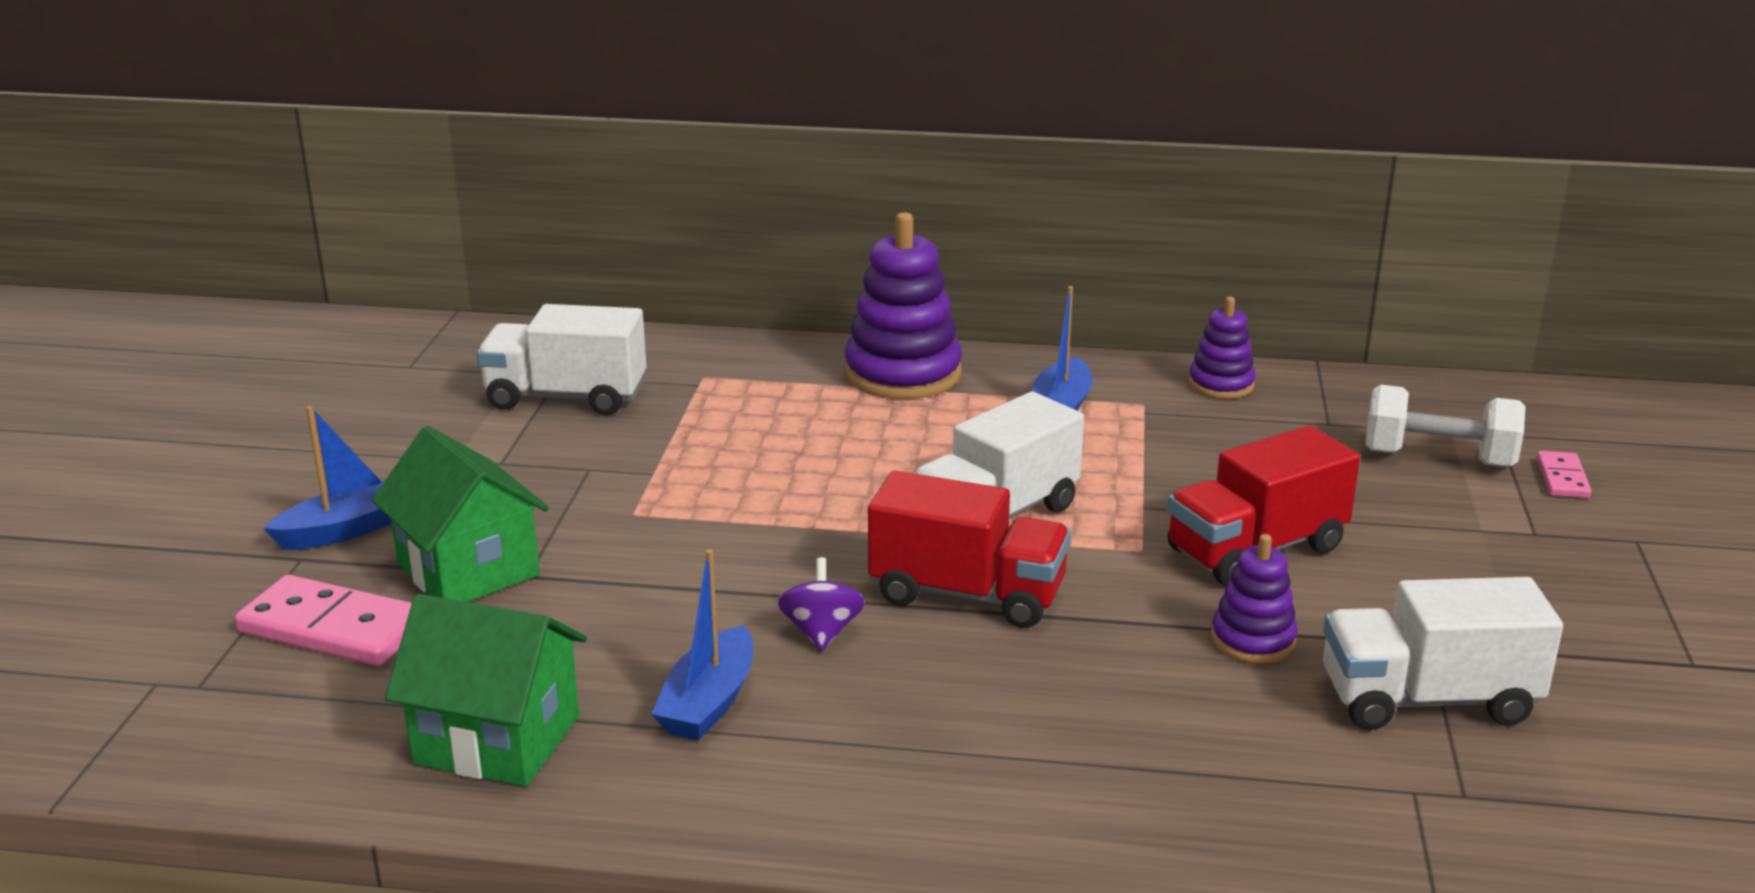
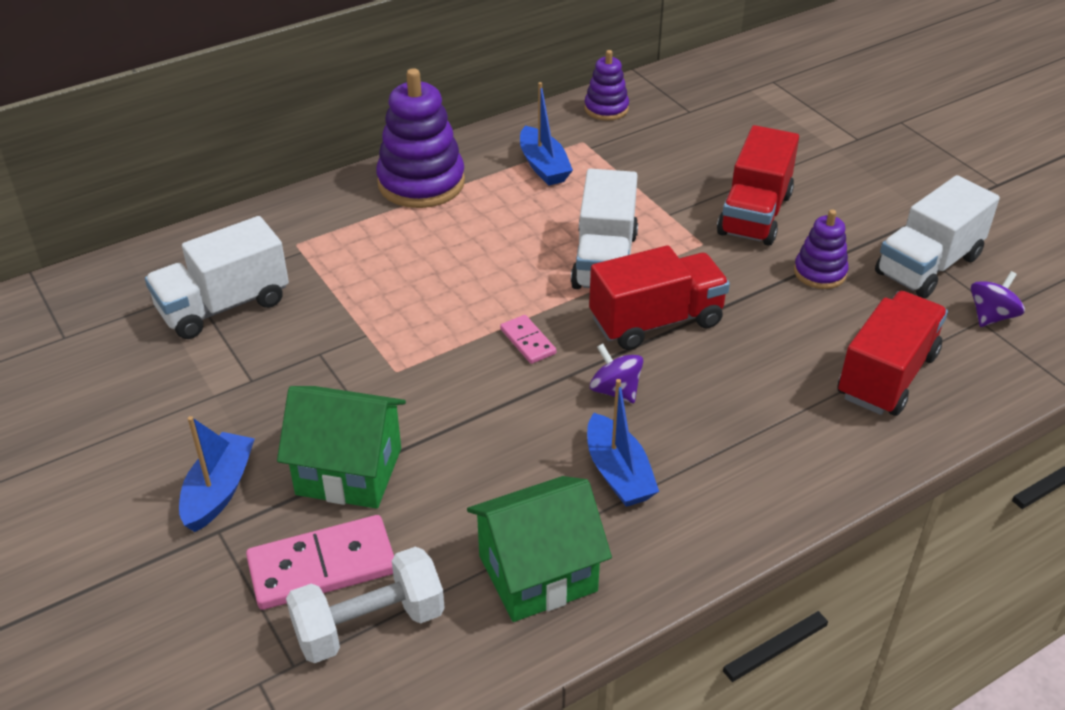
camera: 40 degrees left, 15 degrees up
(1178, 779) = (886, 375): none -> red truck
(1438, 458) = (765, 111): white dumbbell -> white dumbbell (369, 625)
(1439, 794) = (991, 316): none -> purple spinning top
(1562, 478) = (831, 97): pink domino -> pink domino (527, 341)

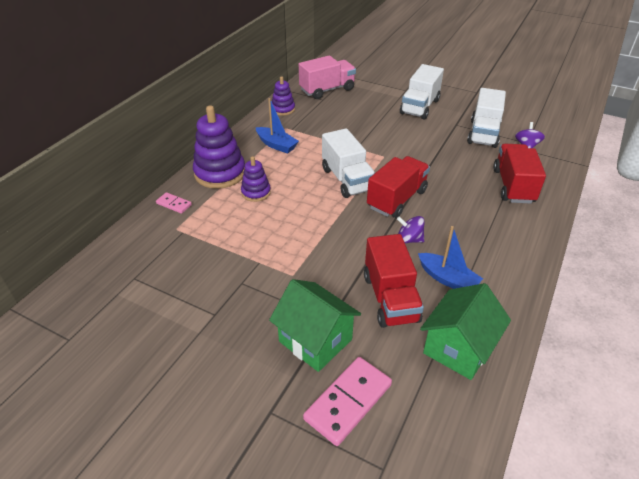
camera: 30 degrees left, 0 degrees up
(219, 490) = (250, 387): blue boat -> none
(223, 306) = (161, 279): white truck -> white truck (419, 107)
(349, 471) = (315, 340): green house -> green house turned 60 degrees clockwise
(369, 625) = (402, 421): white dumbbell -> none
(527, 341) = (346, 232): pink domino -> pink domino (174, 204)
(712, 96) = (327, 90): none -> pink truck
(754, 214) = (394, 135): red truck -> red truck (390, 298)
(820, 272) = (445, 151): purple stacking toy -> purple stacking toy (256, 192)

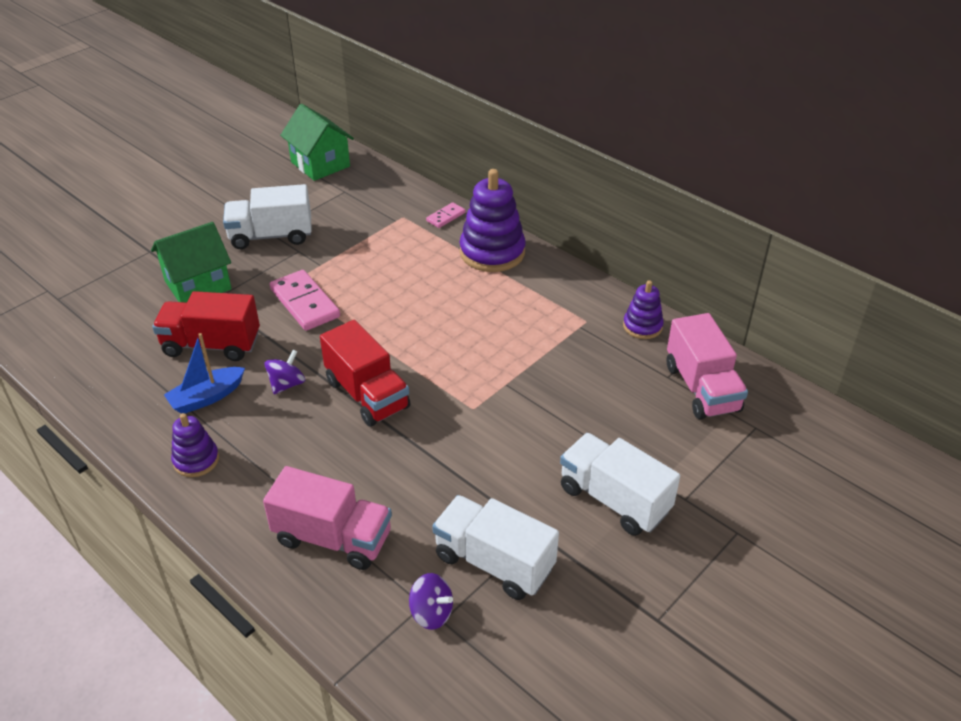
camera: 105 degrees right, 0 degrees up
(256, 192) = (440, 276): purple stacking toy -> purple stacking toy (196, 460)
(276, 145) = (541, 306): blue boat -> none
(347, 179) = (431, 357): white truck -> white truck (271, 236)
(348, 401) = (124, 292): pink domino -> pink domino (305, 303)
(458, 348) = (119, 375): green house -> green house (320, 164)
(513, 186) = (333, 538): red truck -> pink truck

